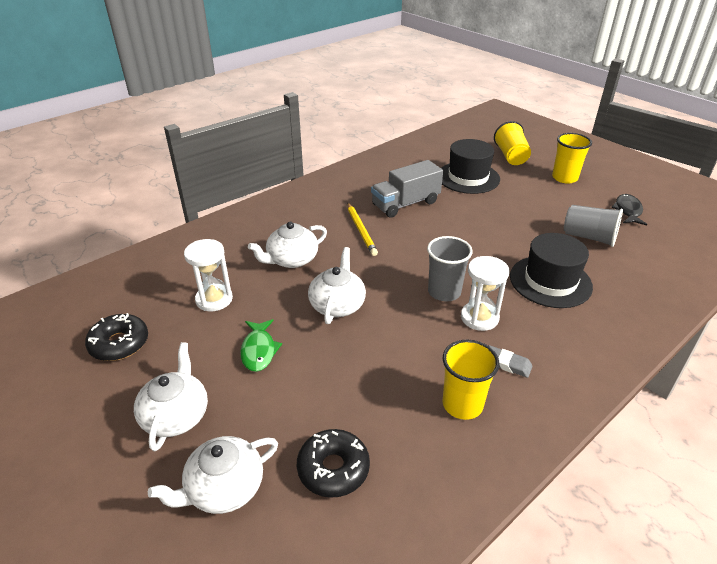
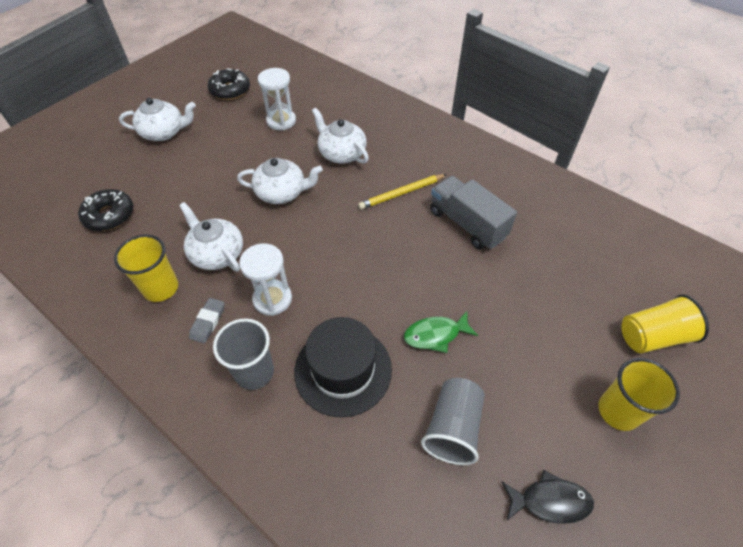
camera: 80 degrees right, 15 degrees up
(224, 488) = (104, 167): white teapot -> white teapot (217, 254)
(259, 350) = (224, 157): green fish -> green fish (435, 335)
(444, 292) = (309, 268): grey cup -> grey cup (254, 372)
(468, 177) = (559, 283): black hat -> none

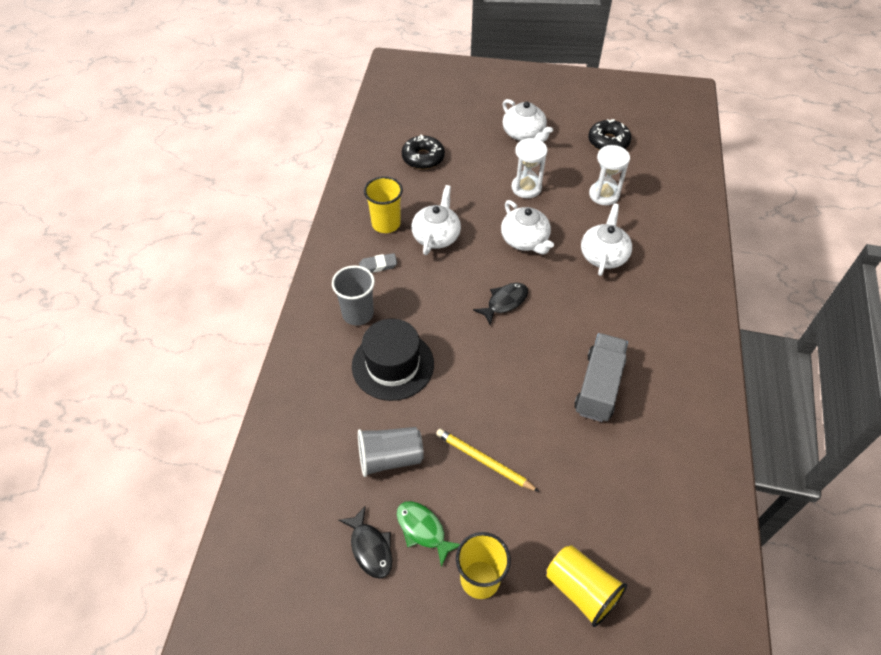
camera: 60 degrees right, 0 degrees up
(272, 299) = (422, 291): white hourglass -> white hourglass (526, 188)
(337, 241) = (504, 302): none -> black fish
(402, 193) = (594, 321): yellow pencil -> yellow pencil (484, 461)
(435, 335) = (463, 412): green fish -> green fish (423, 530)

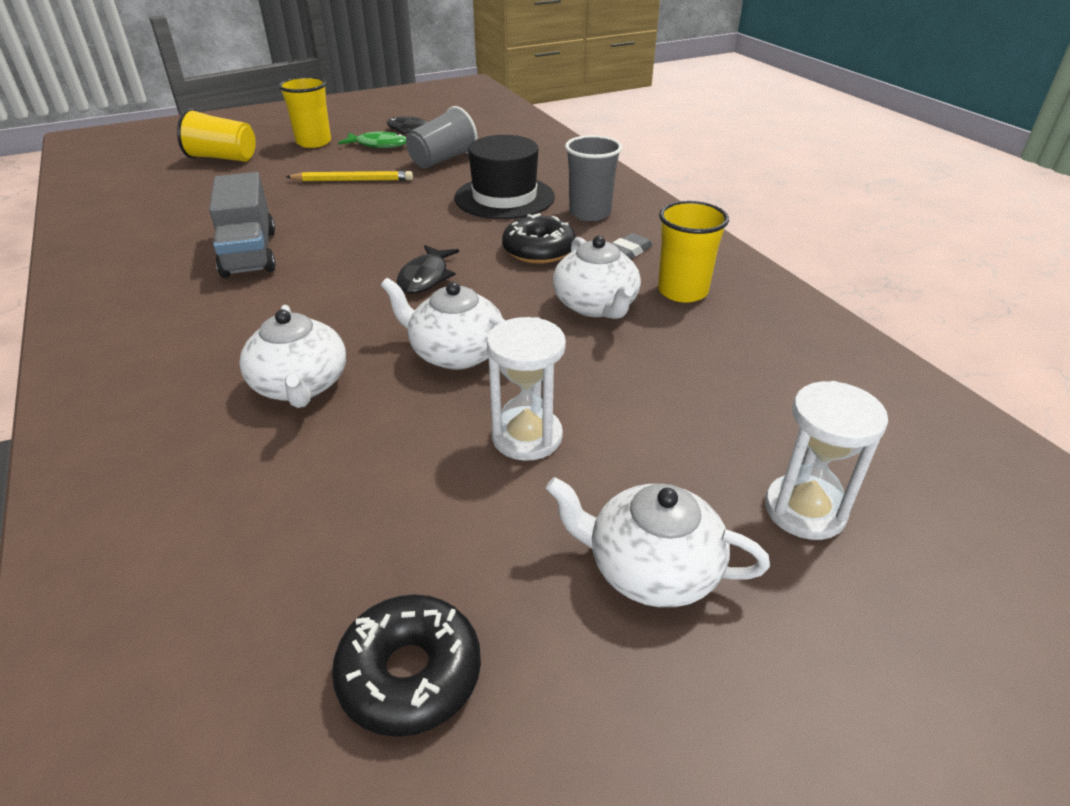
camera: 145 degrees right, 15 degrees down
(423, 158) = (772, 401): black donut -> black donut (538, 250)
(604, 195) = (349, 499): white hourglass -> white hourglass (804, 510)

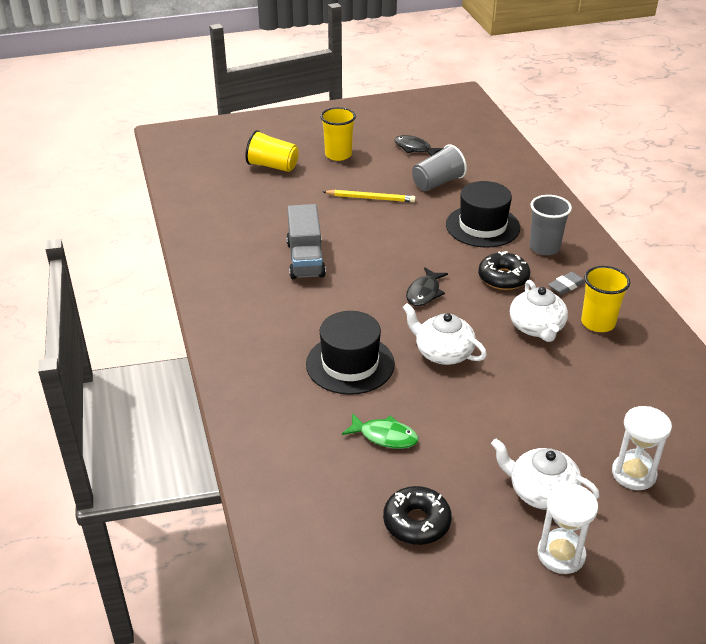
camera: 10 degrees right, 0 degrees up
(300, 385) = (350, 364): white teapot -> black hat
(378, 145) = (388, 162): green fish -> green fish (385, 436)
(527, 436) = (482, 412): white hourglass -> white hourglass (561, 554)

